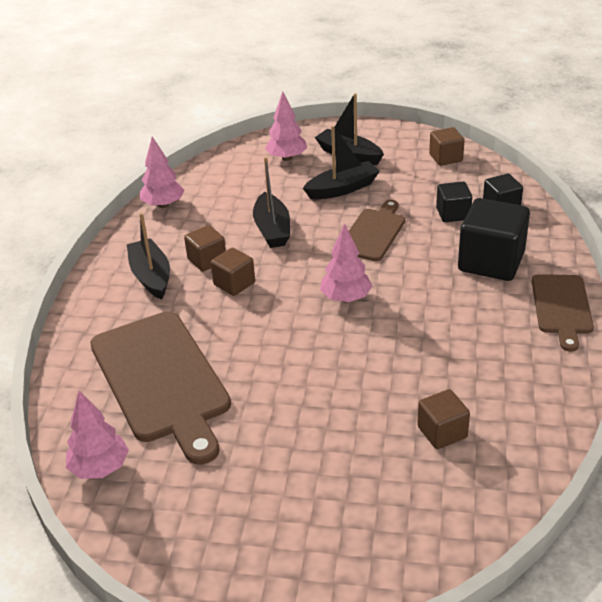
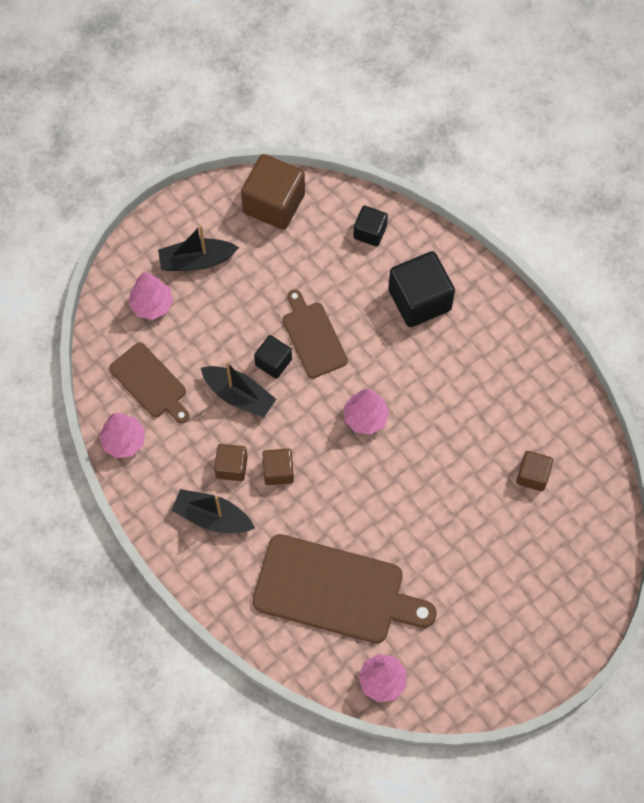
camera: 50 degrees left, 30 degrees up
(342, 189) = (237, 306): black boat -> none
(446, 158) = (274, 203): brown cube -> brown cube, size x1.80
(453, 214) = (345, 268): black cube -> black cube (273, 362)
(562, 307) = (501, 308): brown cutting board -> brown cutting board (150, 383)

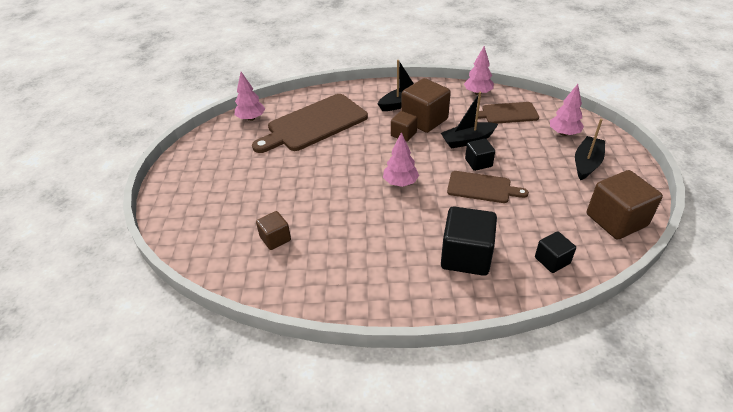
camera: 130 degrees right, 25 degrees down
(231, 467) = (424, 120): brown cube -> brown cube, size x1.80

